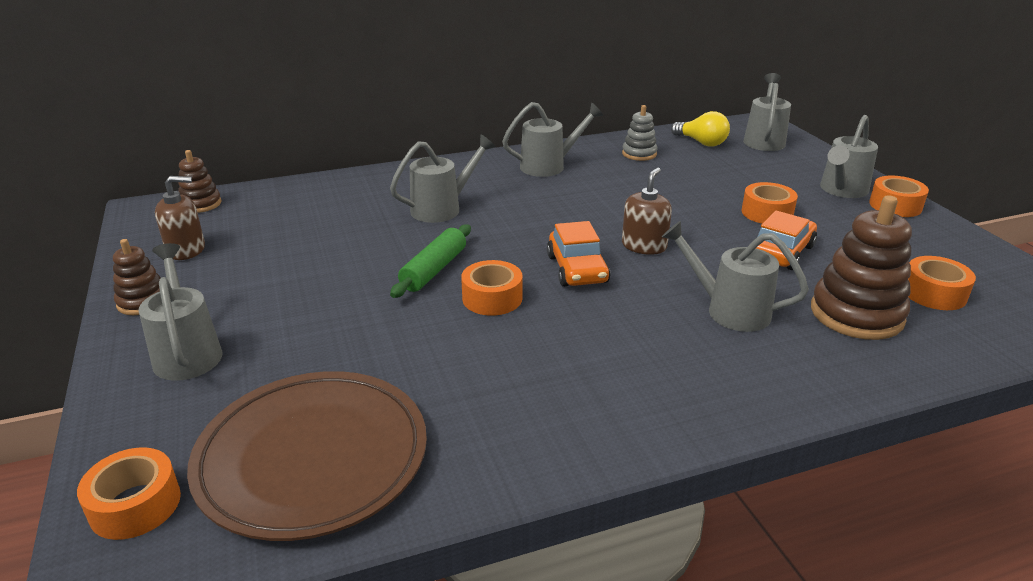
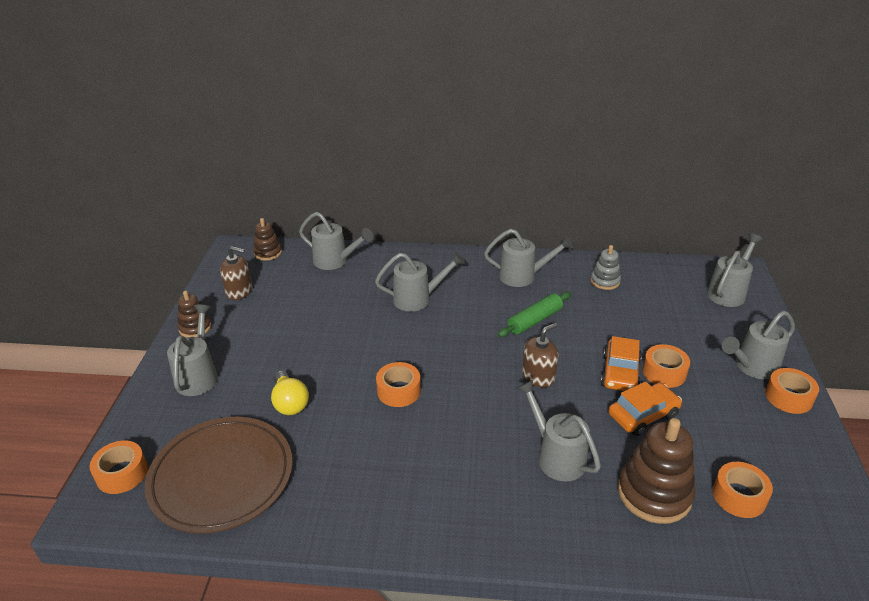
camera: 25 degrees right, 5 degrees up
(305, 195) = (335, 261): none -> grey watering can
(434, 270) = (377, 354): green rolling pin -> green rolling pin (534, 320)
(577, 269) = (473, 383): orange car -> orange car (620, 373)
(701, 142) = (668, 281): yellow light bulb -> yellow light bulb (290, 403)

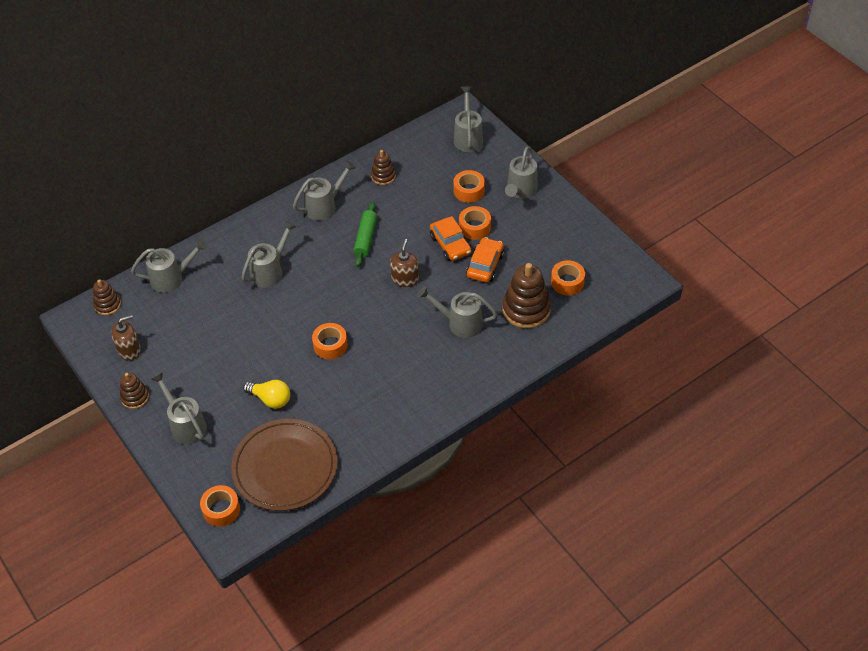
camera: 40 degrees left, 15 degrees up
(605, 281) = (383, 176): grey stacking toy -> brown stacking toy
(788, 397) = (553, 200): orange tape -> orange tape (469, 191)

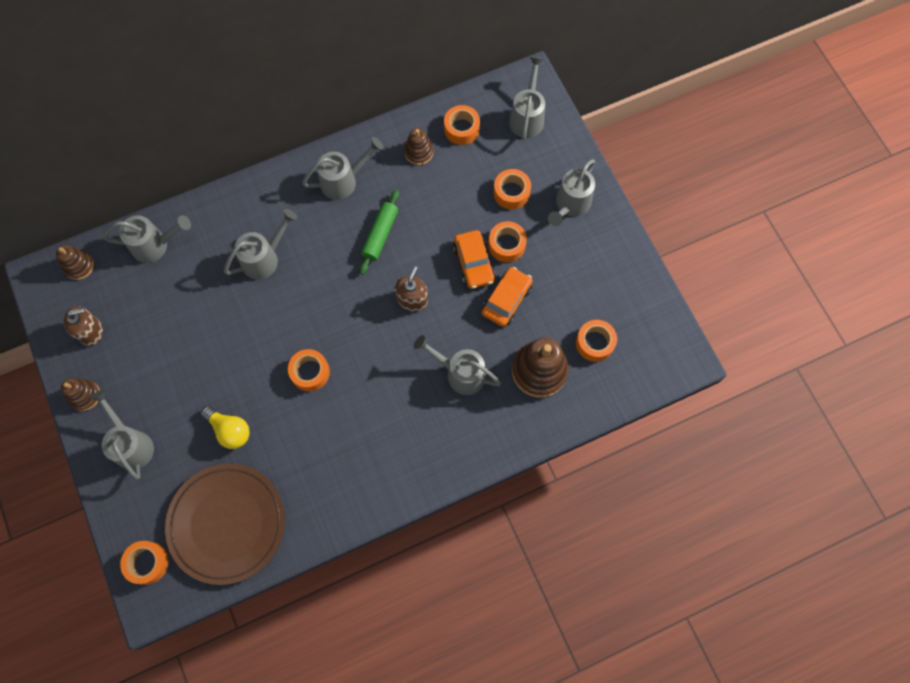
camera: 10 degrees right, 20 degrees up
(415, 154) = (461, 129): none -> orange tape

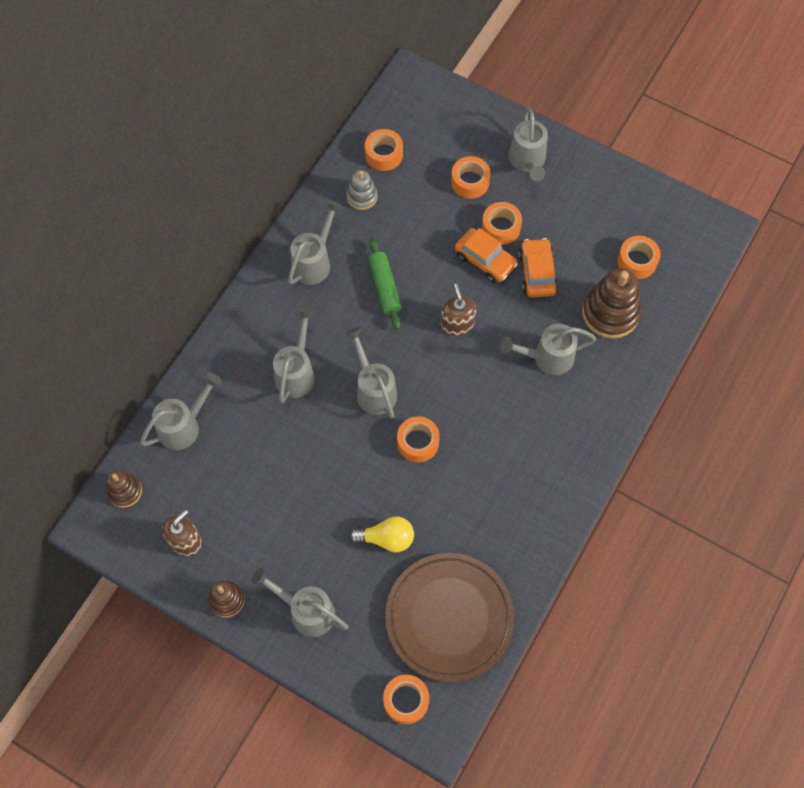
camera: 35 degrees left, 5 degrees down
(418, 152) = (362, 197): brown stacking toy -> grey stacking toy
(527, 117) = (432, 110): grey watering can -> grey watering can (373, 389)

